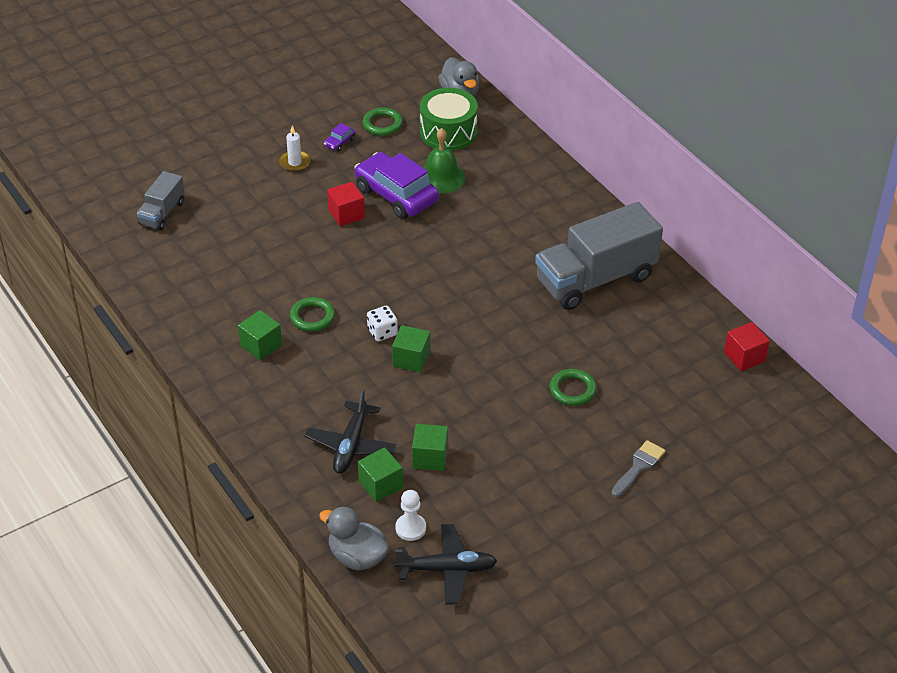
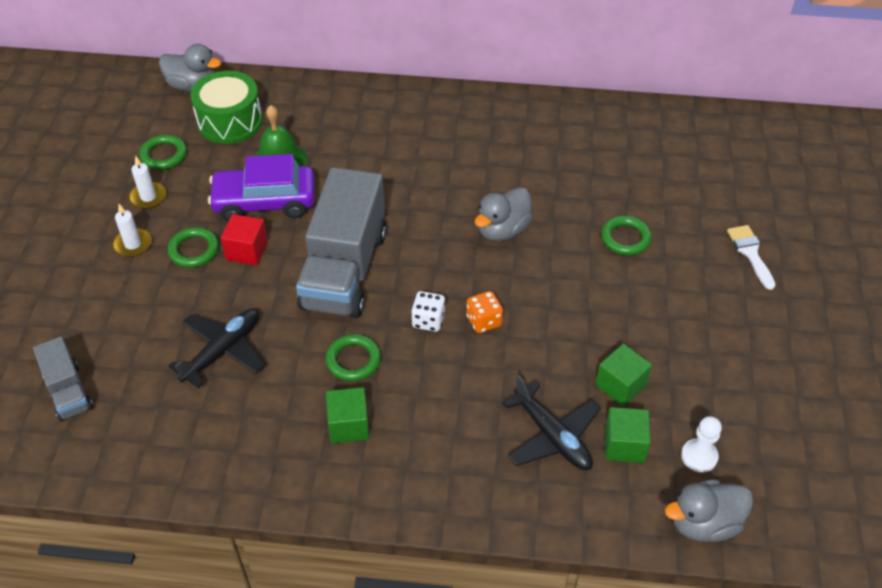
camera: 50 degrees left, 5 degrees up
(320, 191) = (194, 250): none -> green ring
(339, 142) = (148, 197): purple car -> white candle
(411, 359) = (484, 321): green cube -> orange dice
(447, 569) = (773, 460): black plane -> black plane (223, 351)
(505, 322) = (502, 230): none -> grey duck
(595, 279) = (511, 145): grey truck -> grey truck (344, 269)
(639, 467) = (750, 253): grey brush -> white brush
(744, 357) = (682, 119): red cube -> none

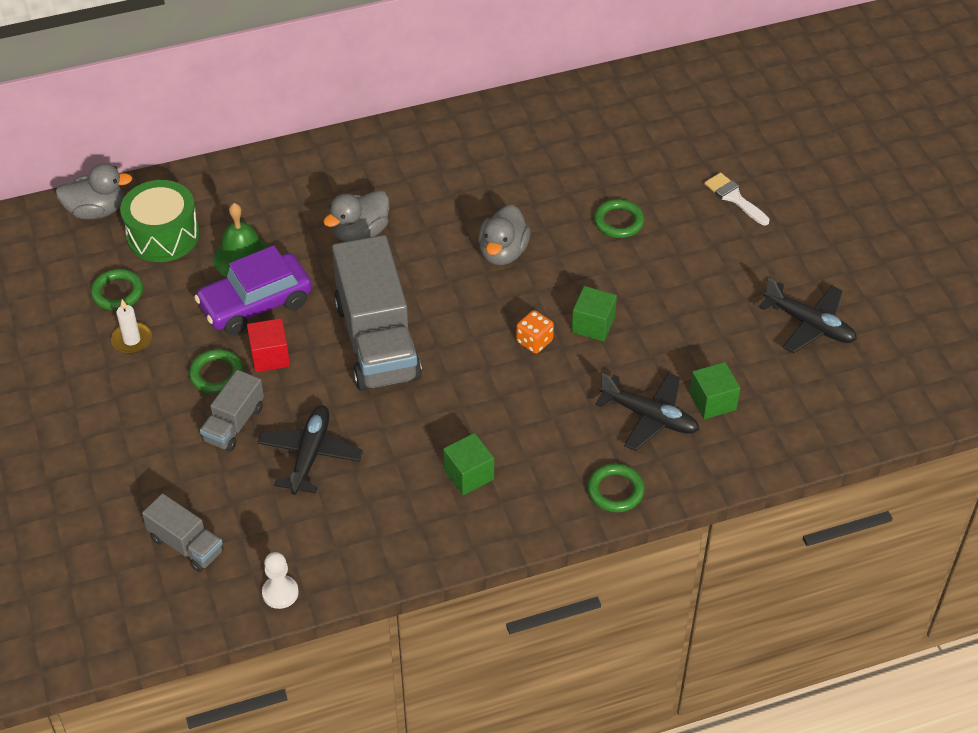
camera: 25 degrees left, 0 degrees up
(133, 244) = (150, 390): white candle -> none
(179, 298) = (234, 424): none -> grey truck
(353, 360) = (437, 418): green ring -> green ring (615, 491)
(428, 320) = (484, 359): white dice -> none
(620, 385) = (683, 353): green cube -> green cube (593, 325)
(699, 456) = (777, 387): white pawn -> white pawn (280, 593)
(704, 523) = (807, 438): grey duck -> grey duck (360, 232)
(766, 404) = (809, 324): none -> black plane

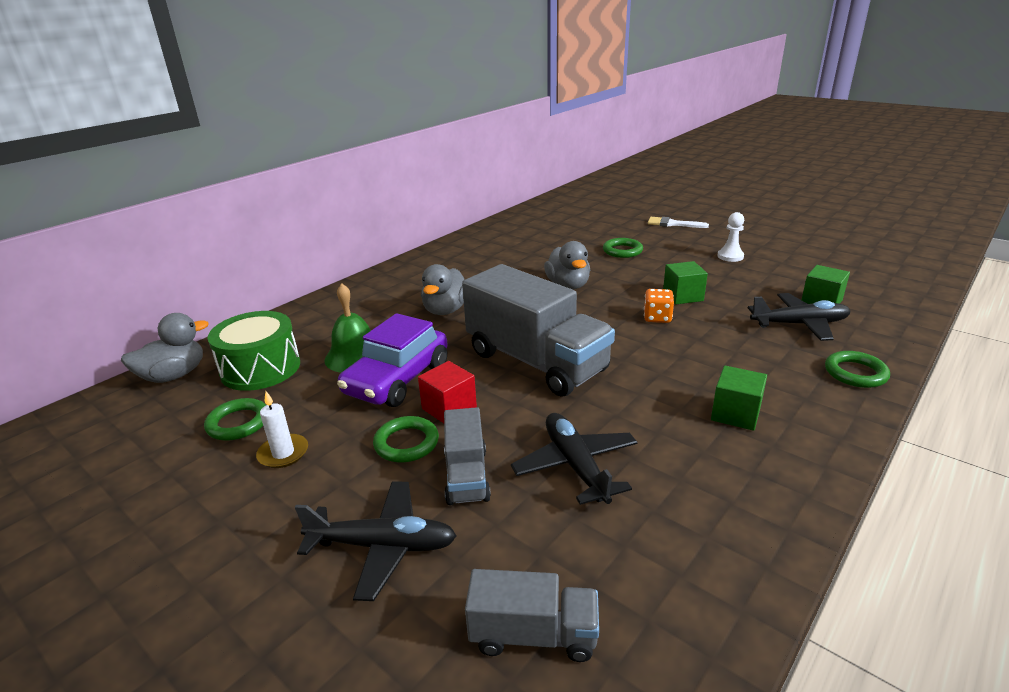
camera: 30 degrees left, 20 degrees down
(280, 593) = (711, 625): white pawn -> white pawn (730, 256)
(809, 324) = (805, 252): black plane -> black plane (383, 546)

